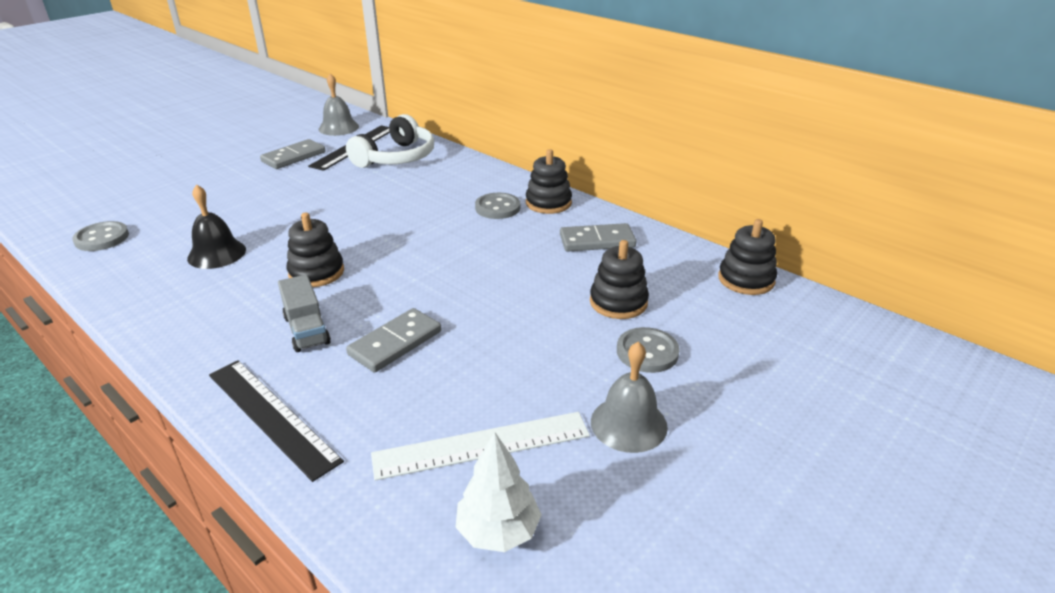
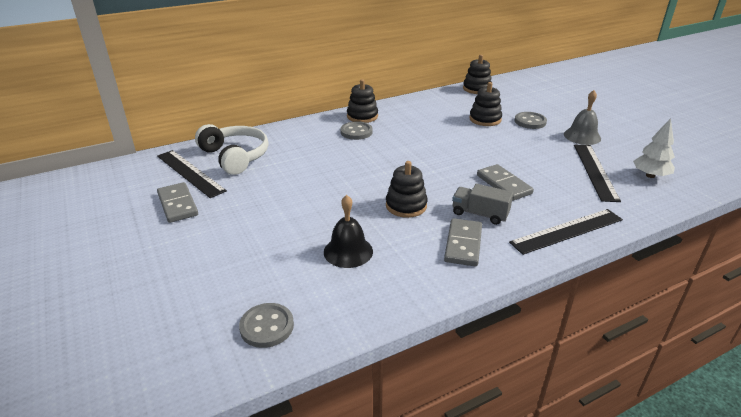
camera: 70 degrees left, 0 degrees up
(306, 330) = (480, 214): grey truck -> grey truck turned 150 degrees counterclockwise
(338, 128) = (132, 176): grey bell -> none
(482, 445) = (595, 171): white ruler -> black ruler
(597, 241) = (419, 112): grey domino -> grey domino (463, 244)

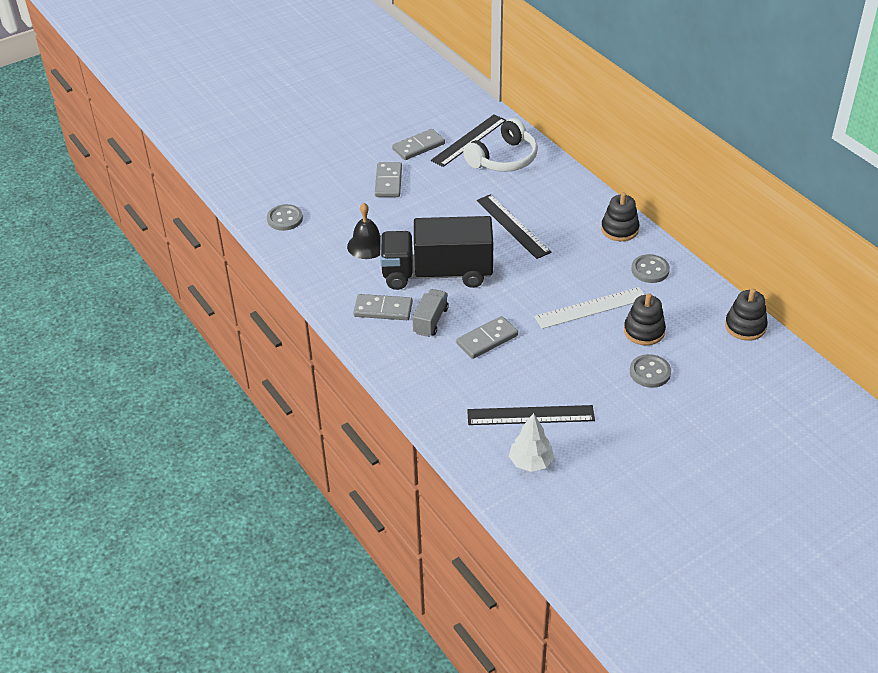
camera: 85 degrees right, 10 degrees up
(232, 229) = (388, 182): none -> grey domino
(356, 132) = (578, 229): grey button -> grey button (650, 270)
(406, 206) = (437, 273): black stacking toy -> black truck
(458, 136) = (591, 307): none -> white ruler
(567, 231) = (411, 377): black ruler -> black ruler (513, 226)
(582, 136) = (620, 417): grey bell -> none

